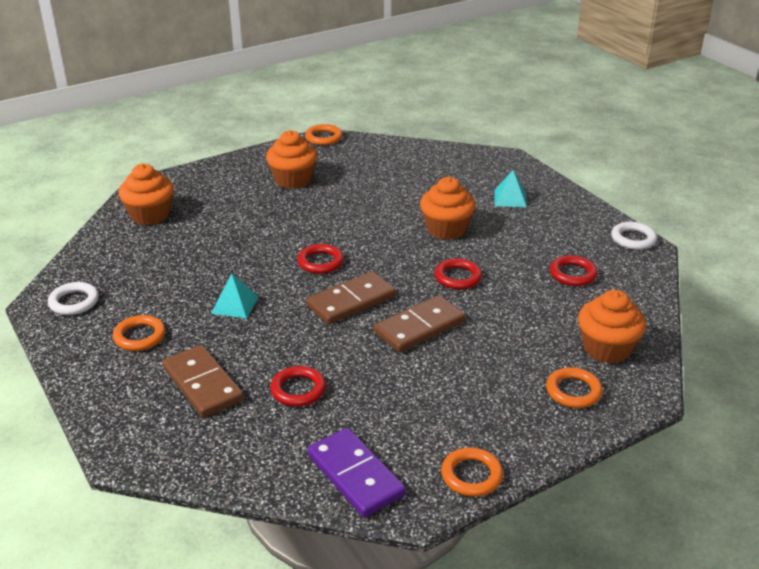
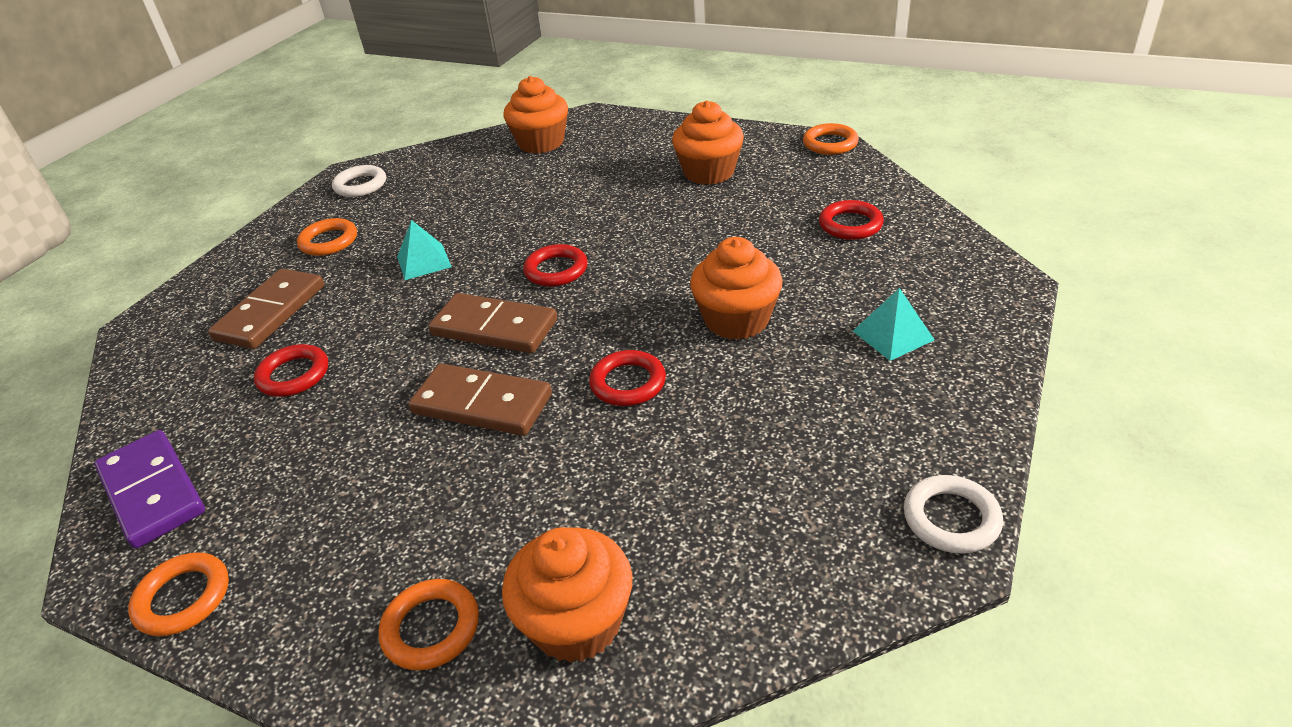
camera: 60 degrees right, 5 degrees up
(355, 475) = (152, 492): purple domino -> purple domino turned 60 degrees counterclockwise
(572, 274) = (755, 491): red ring -> red ring (850, 225)

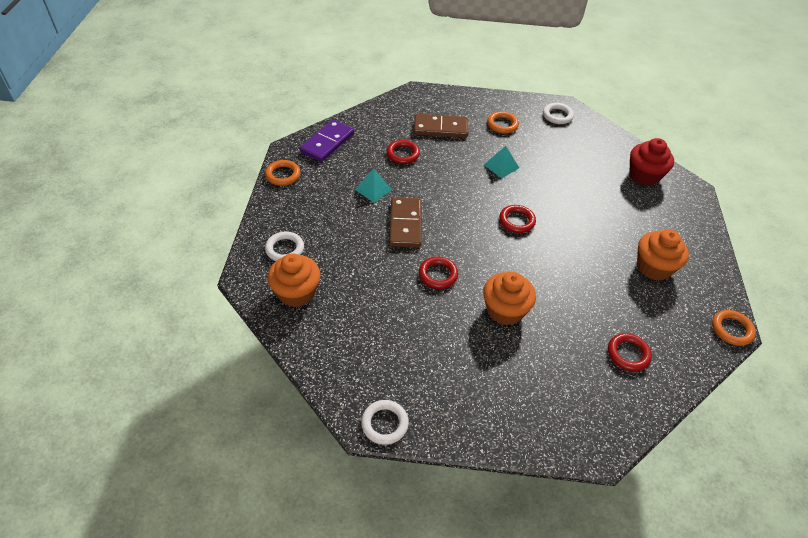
camera: 65 degrees right, 10 degrees up
(431, 628) = (285, 249): orange ring -> white ring
(494, 328) = (459, 211): brown domino -> none
(541, 143) = (644, 175): orange cupcake -> red cupcake
(893, 335) = (519, 388): turquoise pyramid -> turquoise pyramid (373, 189)

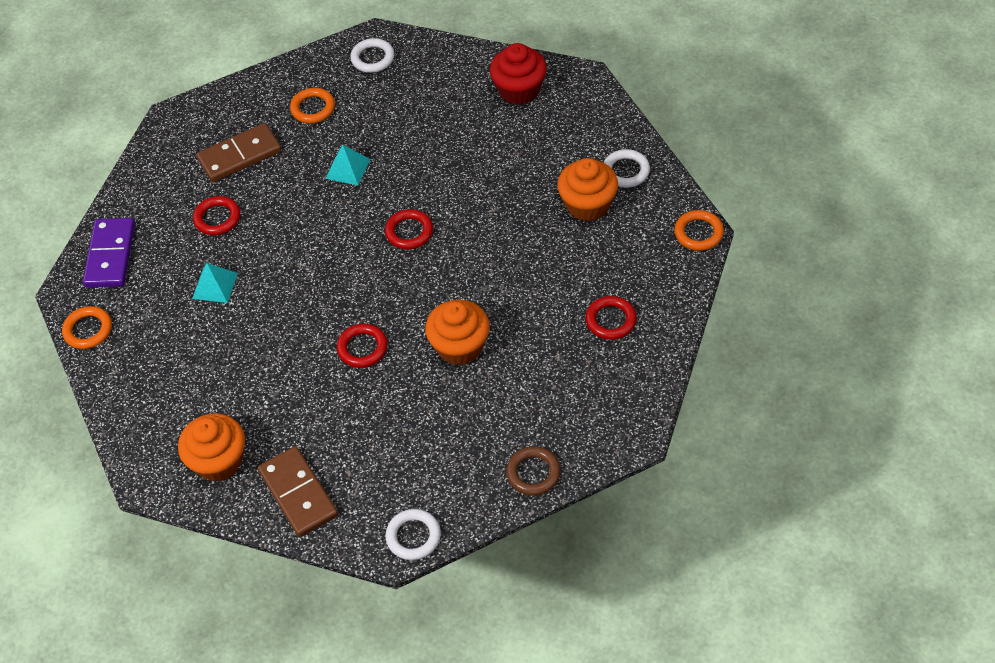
camera: 25 degrees left, 5 degrees up
(285, 249) = (165, 420): white ring -> white ring (626, 171)
(405, 224) = (284, 309): brown domino -> brown domino (298, 494)
(503, 431) = (533, 473): none -> brown ring

